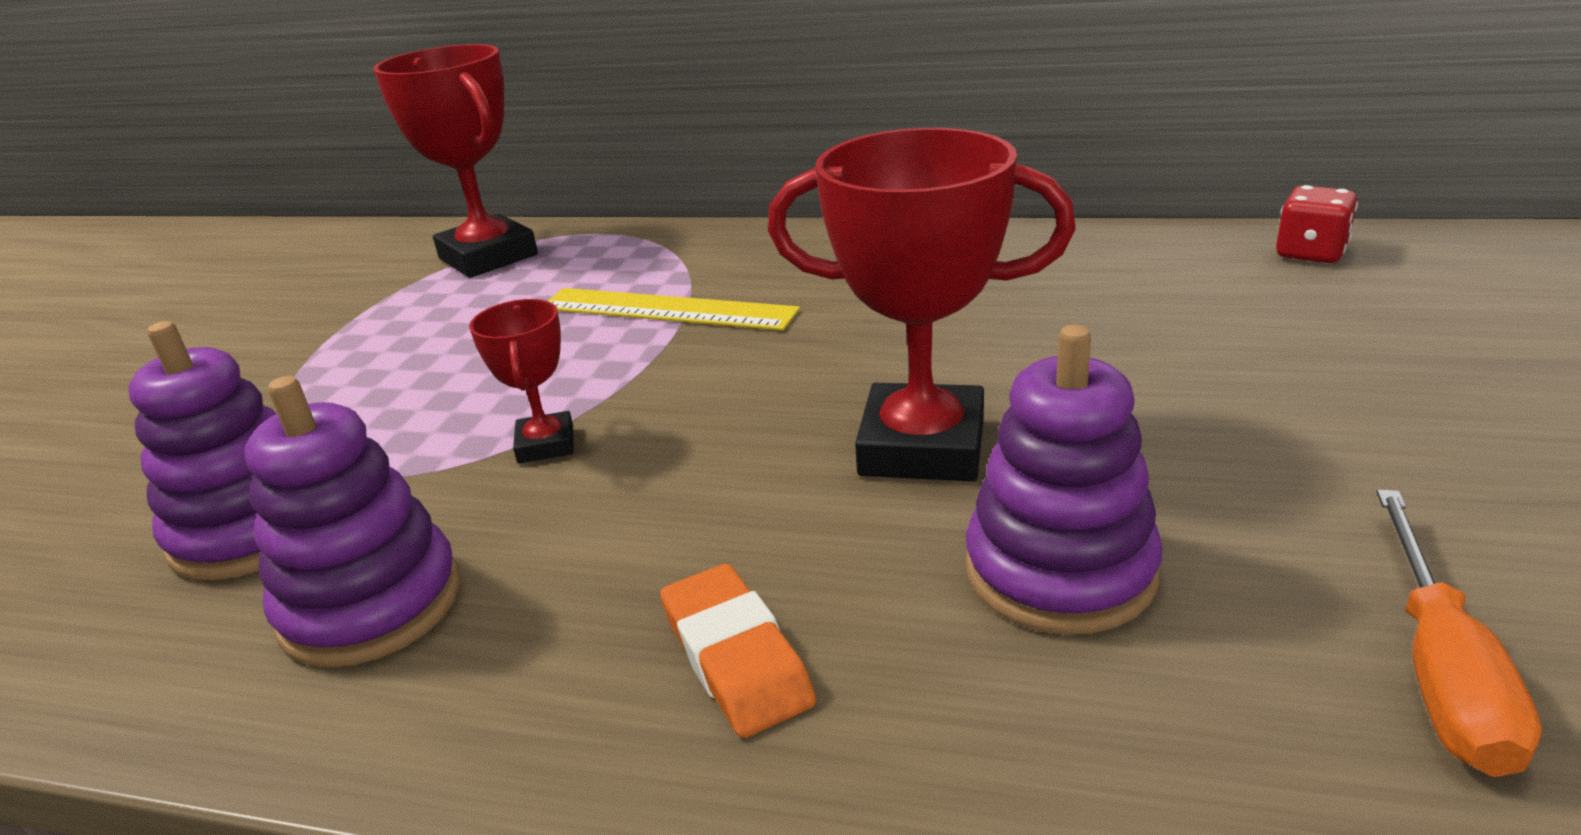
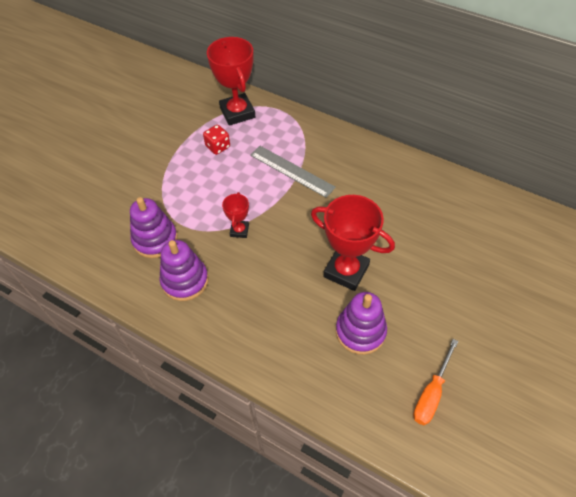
camera: 15 degrees right, 25 degrees up
(666, 310) = (291, 171): yellow ruler -> grey ruler
(736, 658) = (270, 331): orange eraser -> none
(1310, 253) = (522, 218): red dice -> red dice (218, 147)

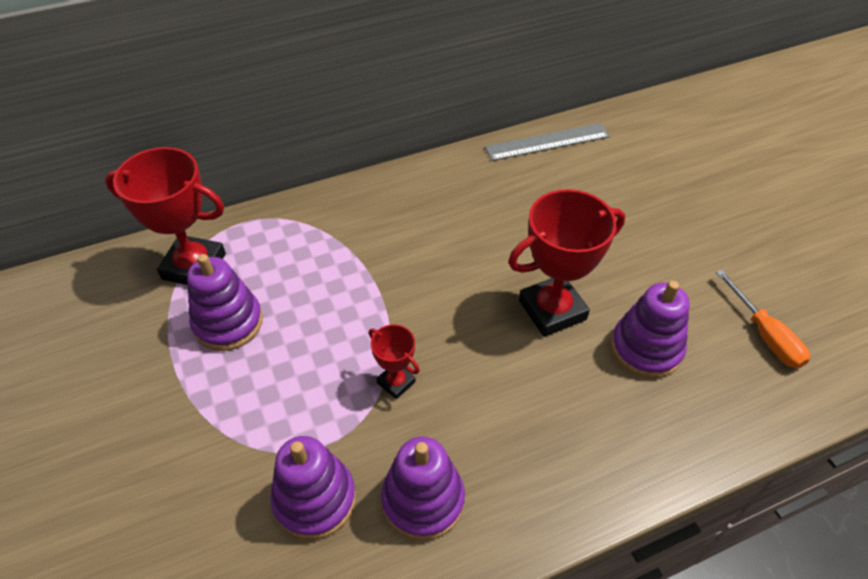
camera: 55 degrees left, 5 degrees down
(218, 147) = (228, 323): red dice -> purple stacking toy
(291, 171) = (355, 270): grey ruler -> grey ruler (547, 142)

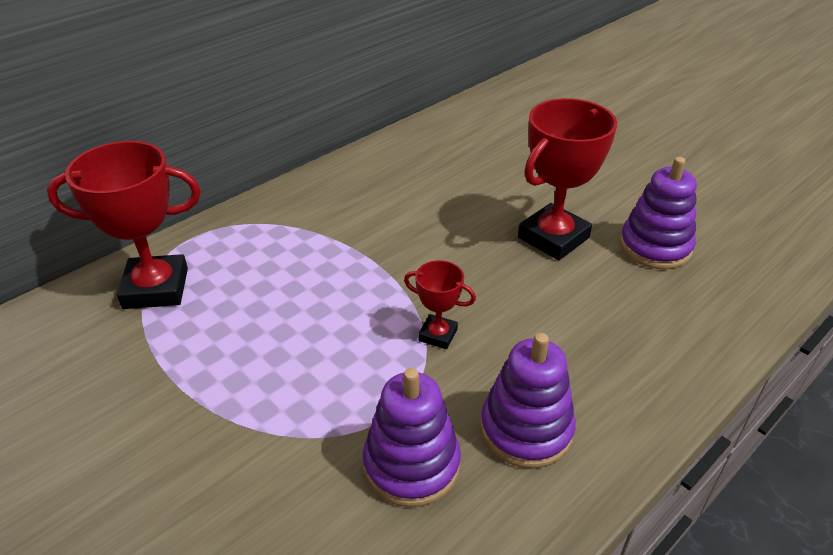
camera: 20 degrees left, 10 degrees down
(228, 323) = (223, 329): purple stacking toy -> none
(547, 142) = (469, 112): grey ruler -> none
(765, 335) = (745, 212): orange screwdriver -> none

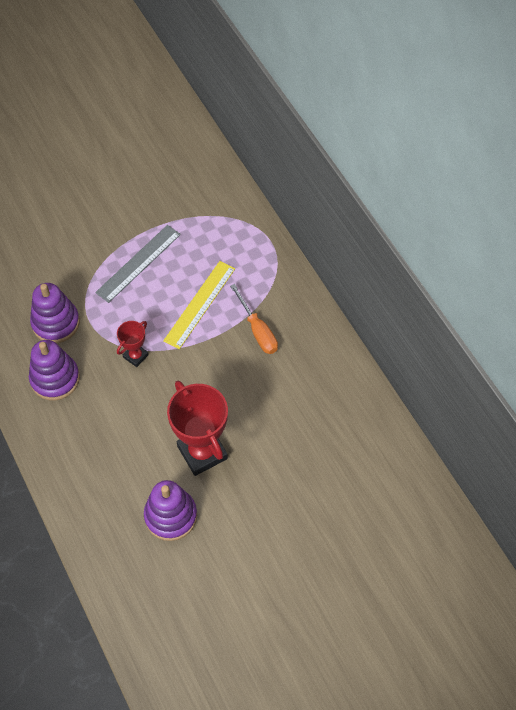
camera: 105 degrees right, 20 degrees up
(156, 288) = (225, 222): red trophy -> none
(252, 375) = (138, 263): none -> grey ruler
(321, 284) = (200, 304): none -> yellow ruler
(350, 223) = (257, 330): none -> orange screwdriver

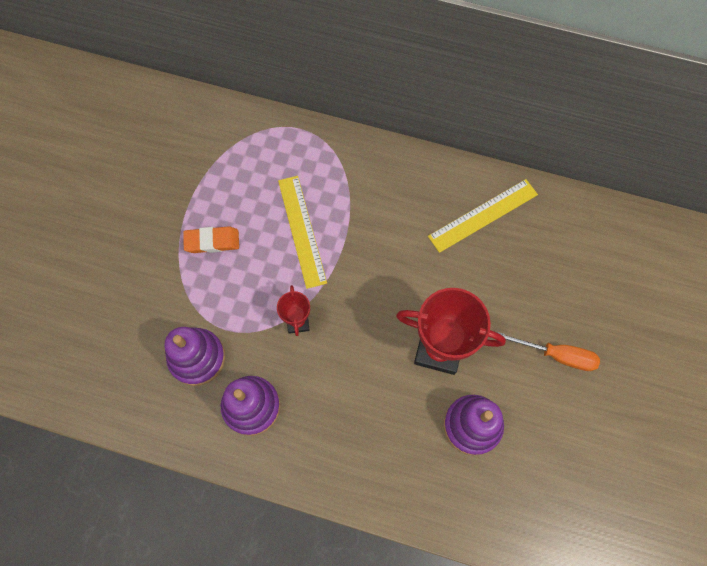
camera: 45 degrees left, 10 degrees up
(138, 263) = (212, 241): grey ruler -> orange eraser
(257, 330) = (371, 211): orange screwdriver -> orange screwdriver (557, 355)
(329, 398) = (483, 215): none -> yellow ruler

